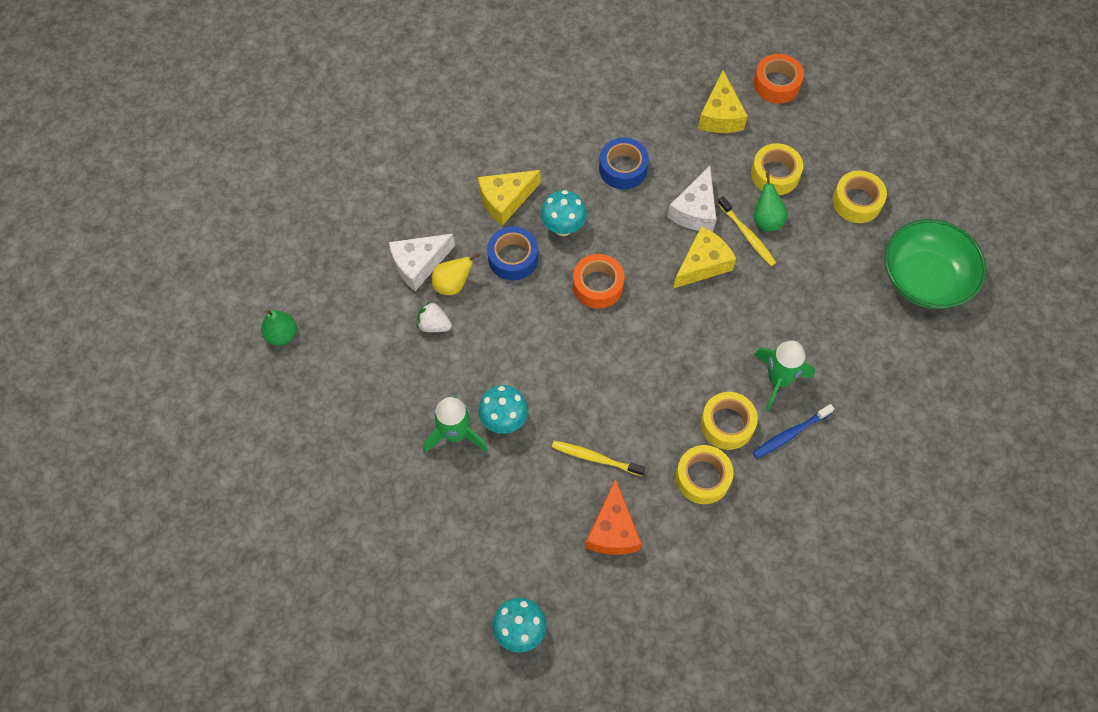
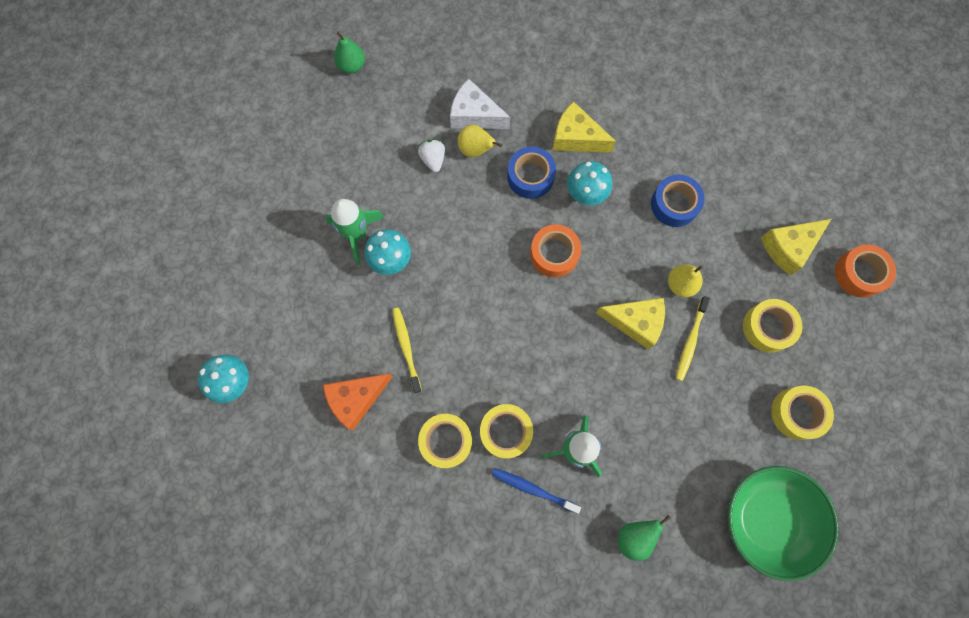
camera: 55 degrees right, 10 degrees up
(695, 210) = (680, 284): white cheese -> yellow pear
(766, 220) = (717, 348): green pear -> green pear (634, 536)

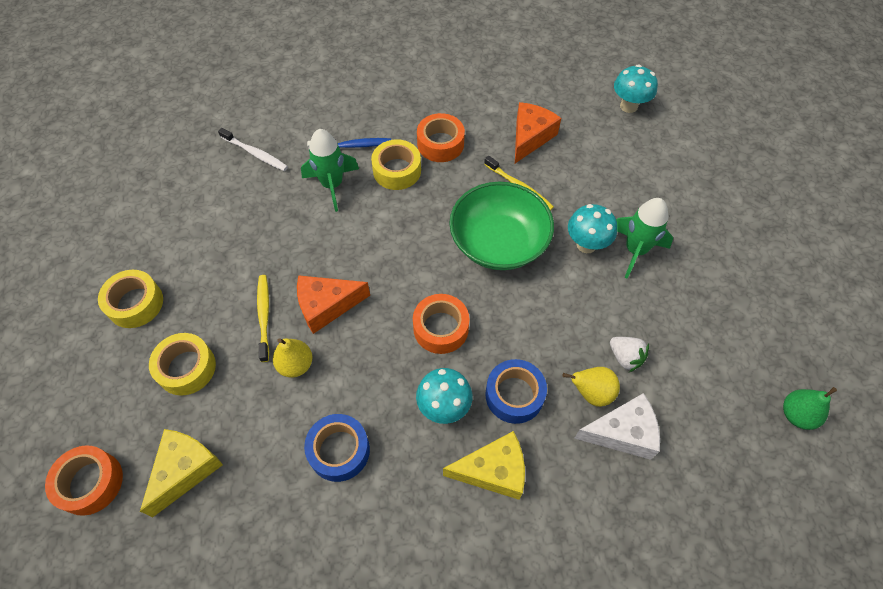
camera: 150 degrees right, 15 degrees down
(446, 441) = (440, 144): yellow tape -> orange tape
(634, 536) = (255, 153): green pear -> white toothbrush
(635, 322) = (326, 306): yellow cheese -> orange cheese
(767, 519) = (144, 211): green bowl -> green bowl (499, 242)

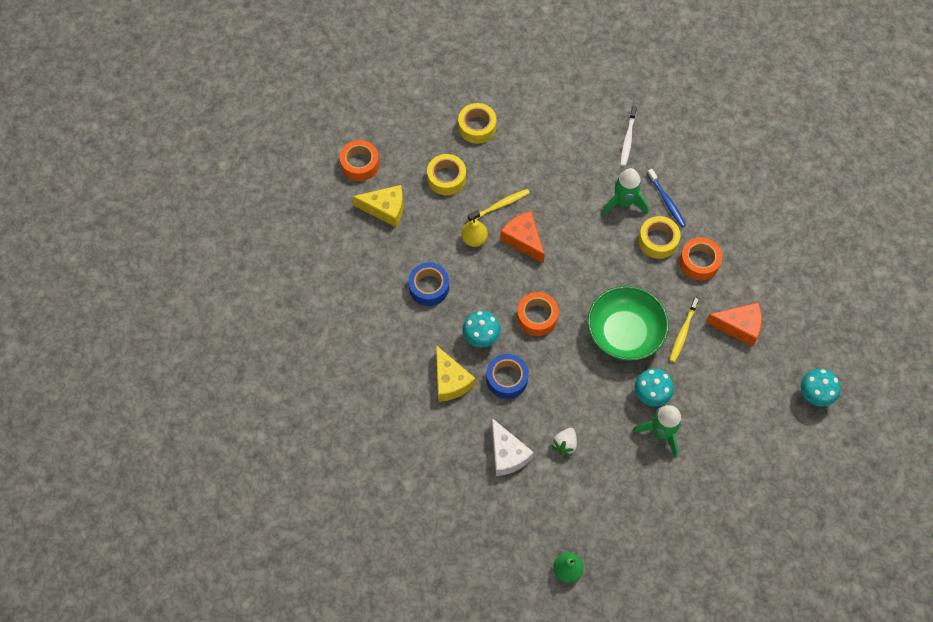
camera: 70 degrees right, 5 degrees up
(591, 393) = (528, 427): yellow pear -> none

